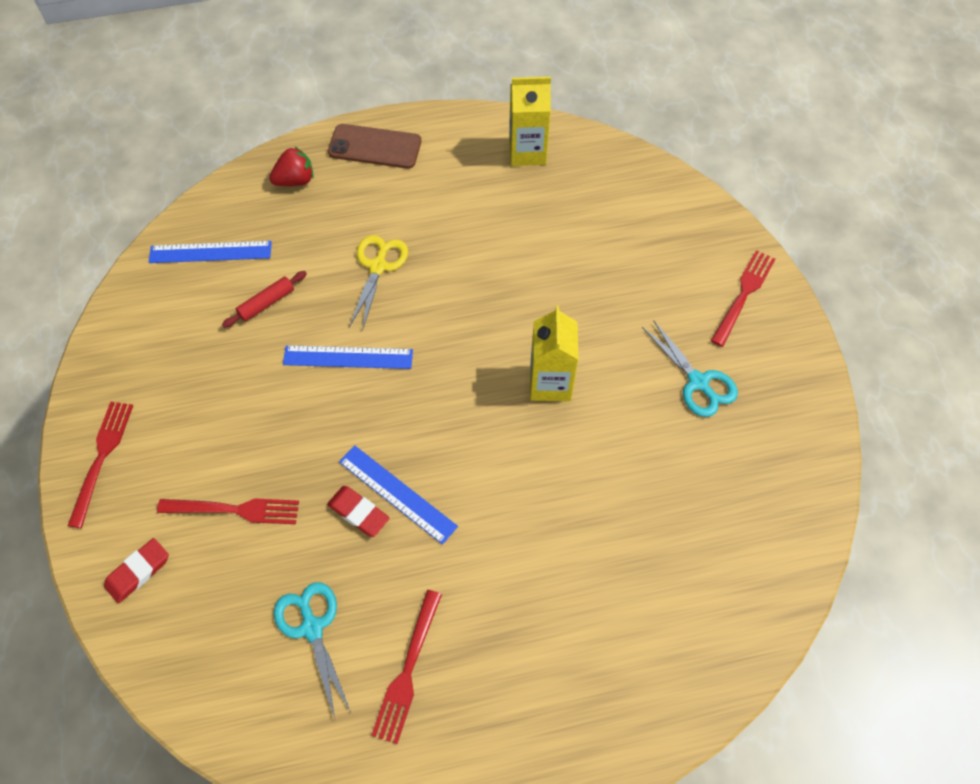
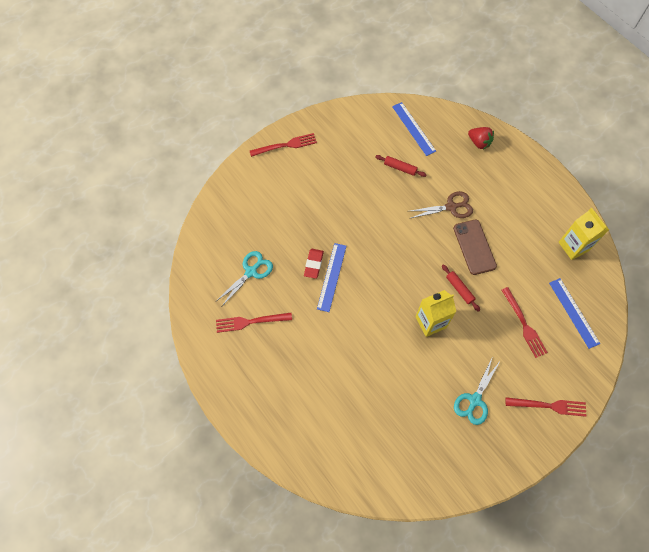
camera: 65 degrees right, 5 degrees up
(138, 572) = (243, 189): red eraser -> none
(235, 510) = (289, 211): red fork -> red fork (524, 325)
(348, 357) = (391, 219): blue ruler -> blue ruler (574, 312)
(375, 147) = (525, 168): brown phone -> brown phone (474, 247)
(378, 266) = (451, 207): yellow scissors -> brown scissors
(517, 319) = (459, 289): none -> red rolling pin

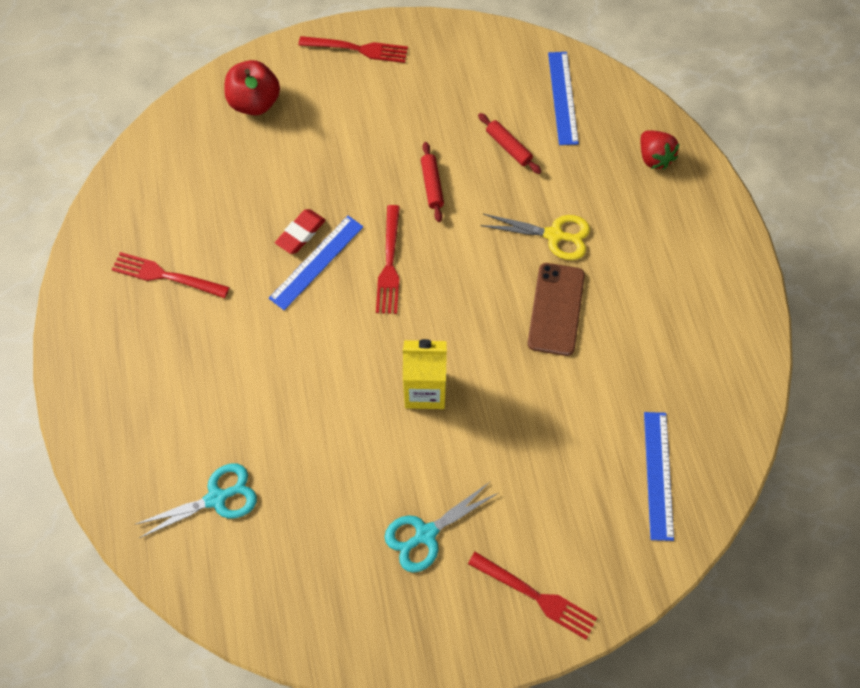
camera: 25 degrees right, 0 degrees up
(244, 200) = (255, 102): none -> red apple
(251, 272) = (207, 207): turquoise scissors -> turquoise scissors (217, 498)
(451, 207) = (554, 235): brown scissors -> yellow scissors
(459, 289) = (497, 361): red rolling pin -> red rolling pin (432, 185)
(524, 325) = (567, 458): red fork -> red fork (389, 264)
(573, 246) = (716, 374): yellow carton -> none

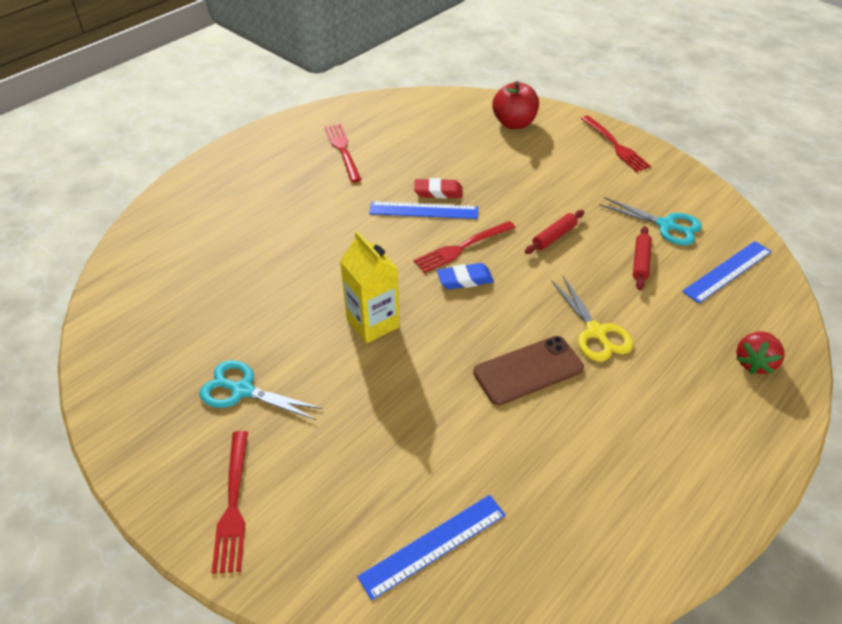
camera: 55 degrees right, 20 degrees down
(217, 498) = (191, 255): turquoise scissors -> turquoise scissors (666, 225)
(428, 287) = (465, 279): none -> blue eraser

